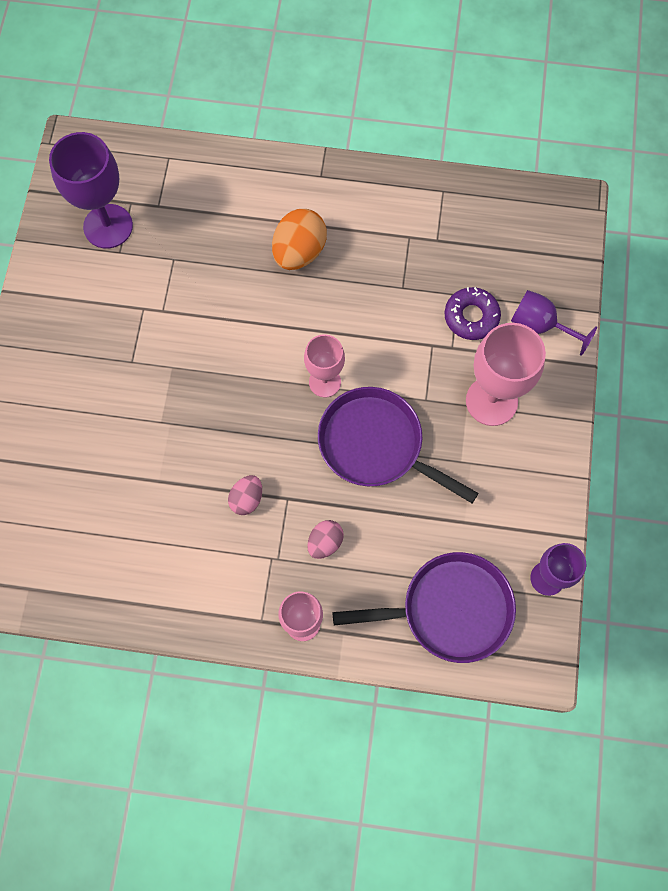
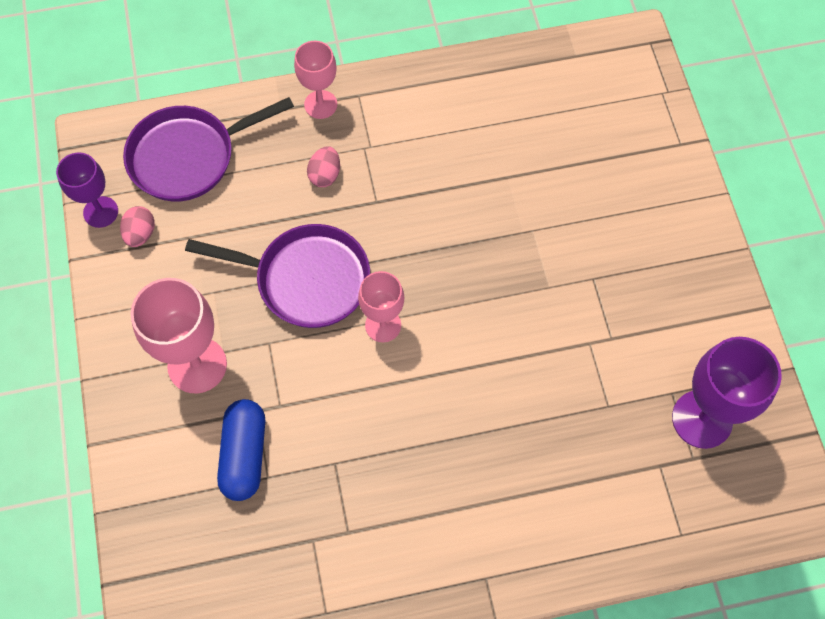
camera: 160 degrees right, 5 degrees down
(247, 499) = (415, 188): pink egg -> pink egg (140, 234)
(299, 252) = (470, 465): orange egg -> none
(471, 317) = (244, 454): purple donut -> blue capsule
(540, 326) = (162, 471): purple goblet -> none

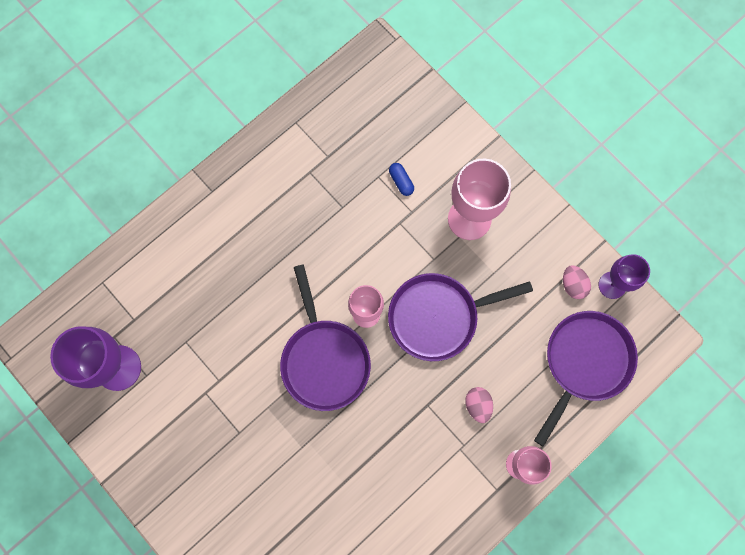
camera: 150 degrees right, 10 degrees up
(244, 454) = (401, 181): blue capsule -> blue capsule, size x0.51
(459, 302) = (324, 360): none -> purple pan

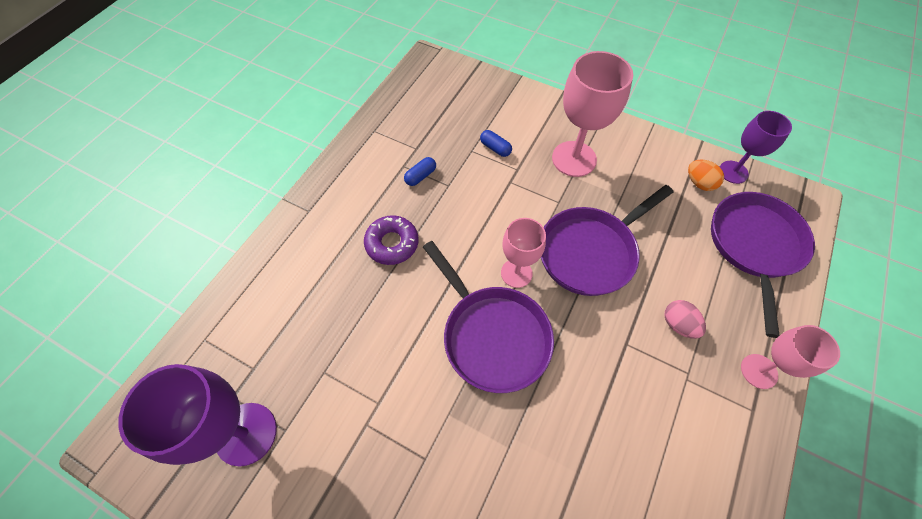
camera: 20 degrees left, 15 degrees down
(273, 249) = (392, 243): none -> purple donut
(321, 189) = (420, 176): none -> blue capsule
(573, 285) = (699, 183): pink egg -> orange egg

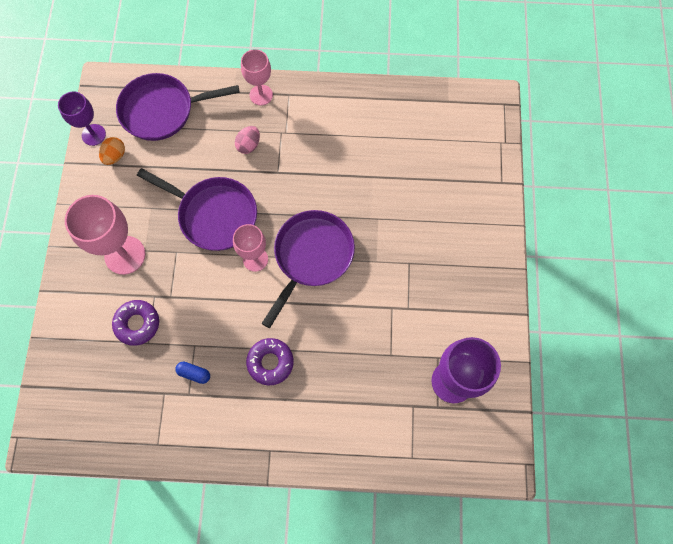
camera: 115 degrees left, 10 degrees up
(495, 148) = (137, 324): blue capsule -> purple donut

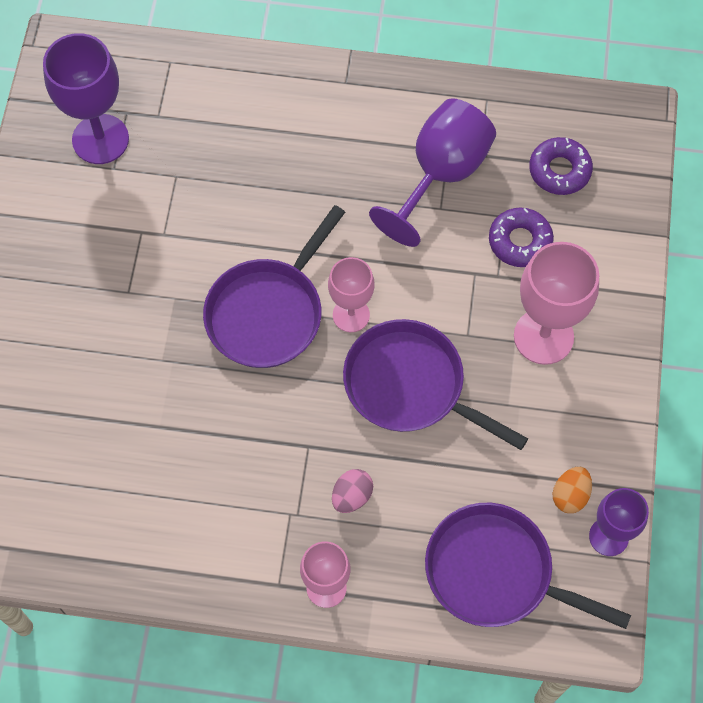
camera: 175 degrees left, 5 degrees down
(162, 110) = (496, 572): purple pan -> purple pan turned 150 degrees counterclockwise
(194, 373) = (440, 174): blue capsule -> purple goblet
(270, 362) = (338, 179): purple donut -> purple donut (559, 170)

